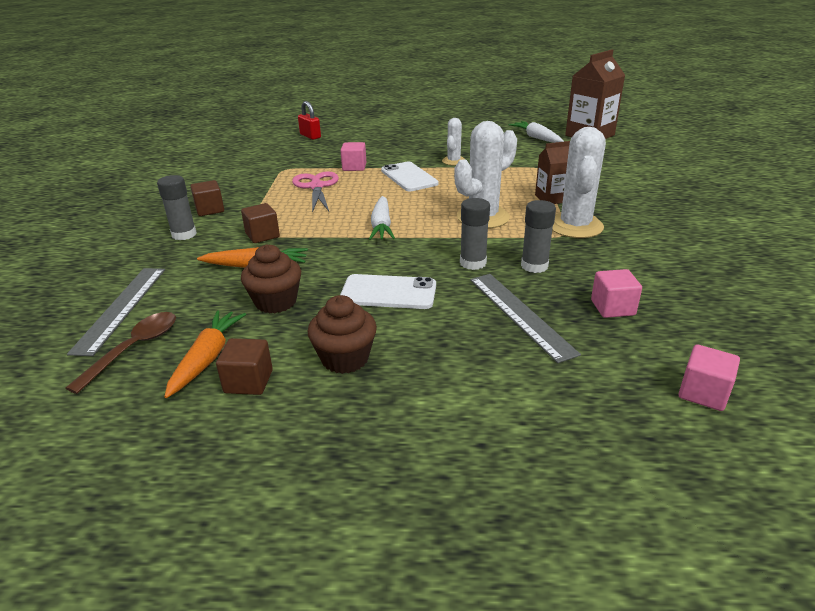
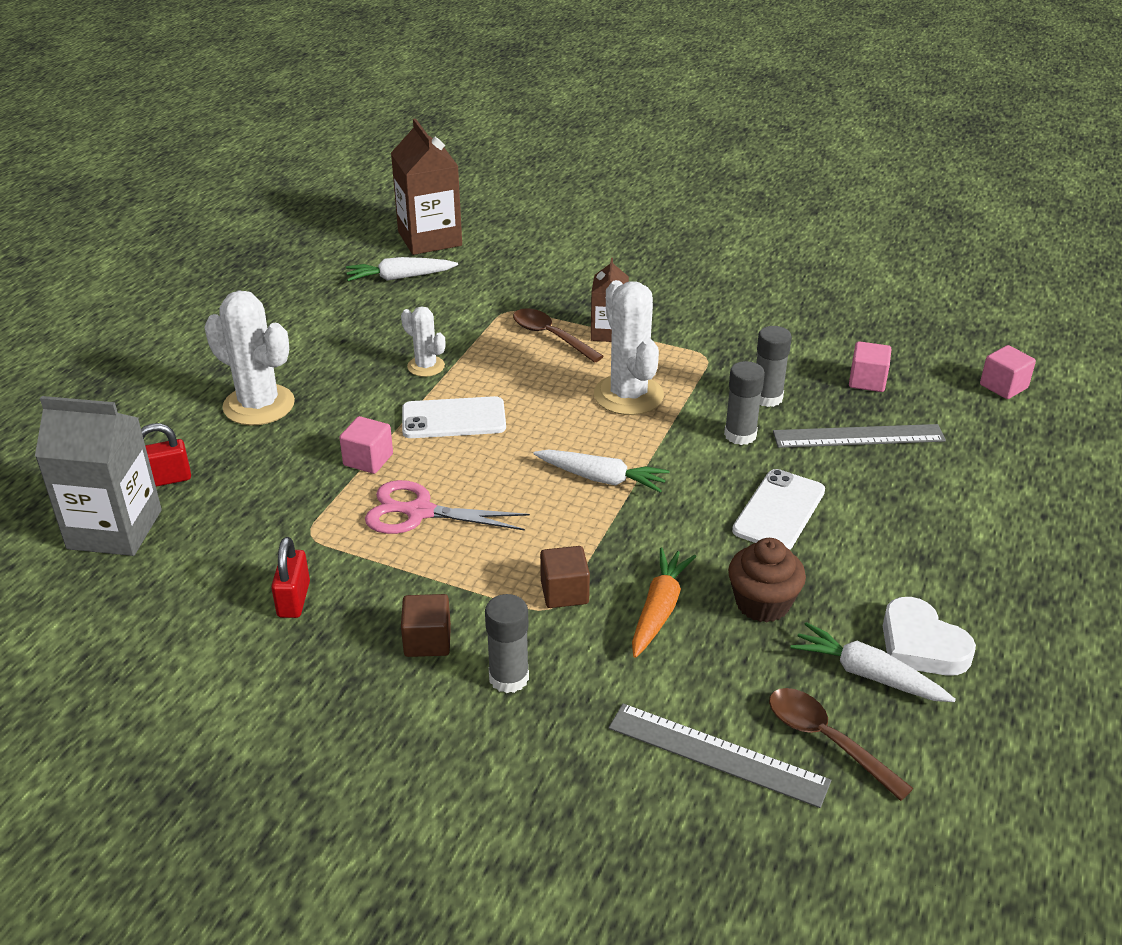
camera: 70 degrees left, 5 degrees up
(207, 358) = (867, 674): orange carrot -> white carrot
(233, 176) = (294, 599): none -> red padlock
(248, 382) = (921, 645): brown cube -> white heart
(269, 137) = (115, 529): none -> grey carton
(345, 358) = (899, 568): brown cupcake -> none
(524, 184) = (551, 336): none -> brown spoon
(575, 226) = (691, 343): white cactus -> white cactus (259, 405)

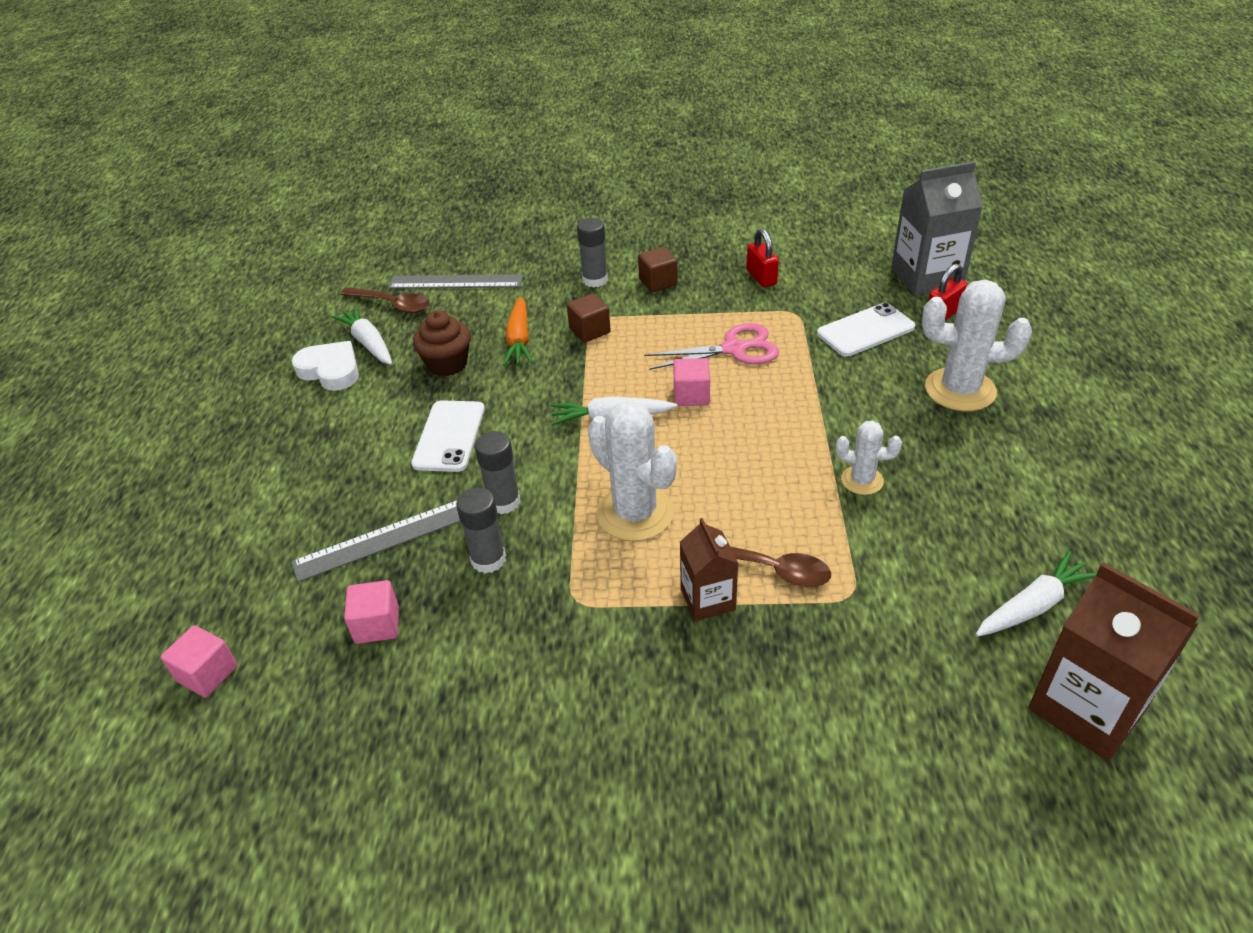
camera: 160 degrees right, 5 degrees up
(368, 460) = (813, 374): pink cube -> pink cube (691, 395)
(453, 419) = (780, 432): white phone -> white phone (865, 330)
(867, 674) = (368, 343): white carrot -> white carrot turned 135 degrees counterclockwise

